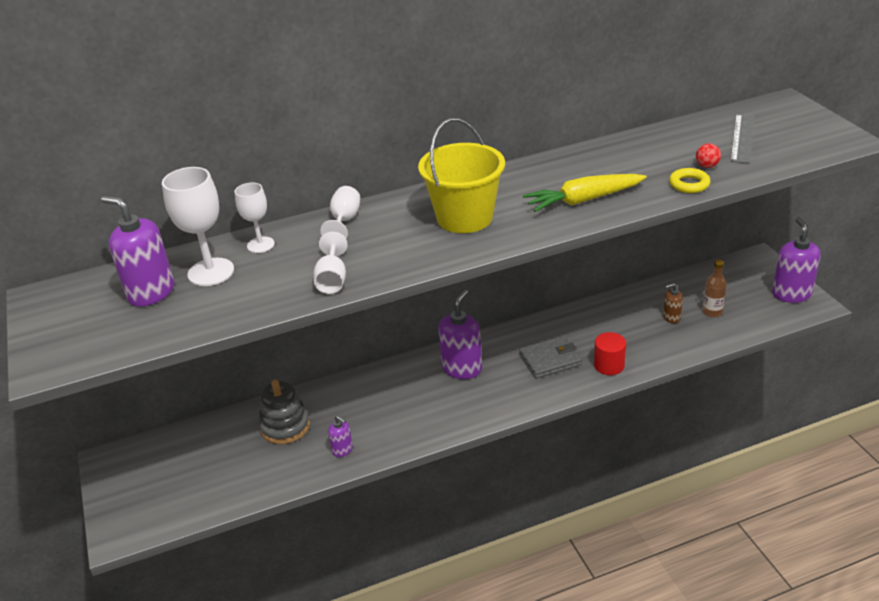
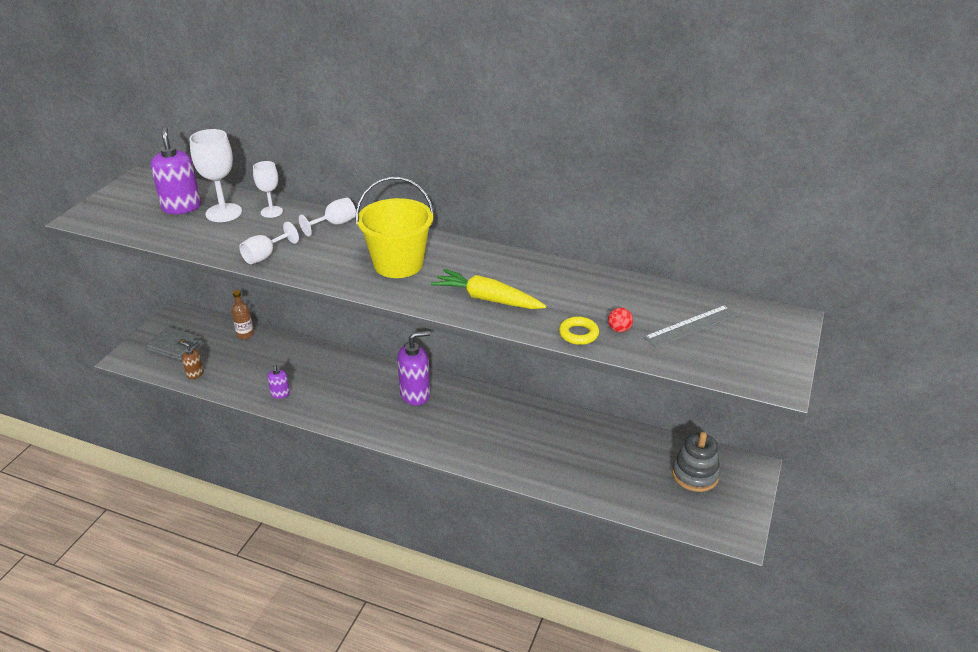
camera: 40 degrees right, 0 degrees up
(285, 426) = (274, 358): grey stacking toy -> grey stacking toy (695, 474)
(550, 360) = (476, 429): grey wallet -> grey wallet (175, 346)
(609, 365) = (507, 461): red cylinder -> none
(671, 317) = (605, 462): brown soap dispenser -> brown soap dispenser (195, 374)
(712, 312) = (643, 480): brown bottle -> brown bottle (245, 335)
(791, 294) = (733, 513): purple soap dispenser -> none

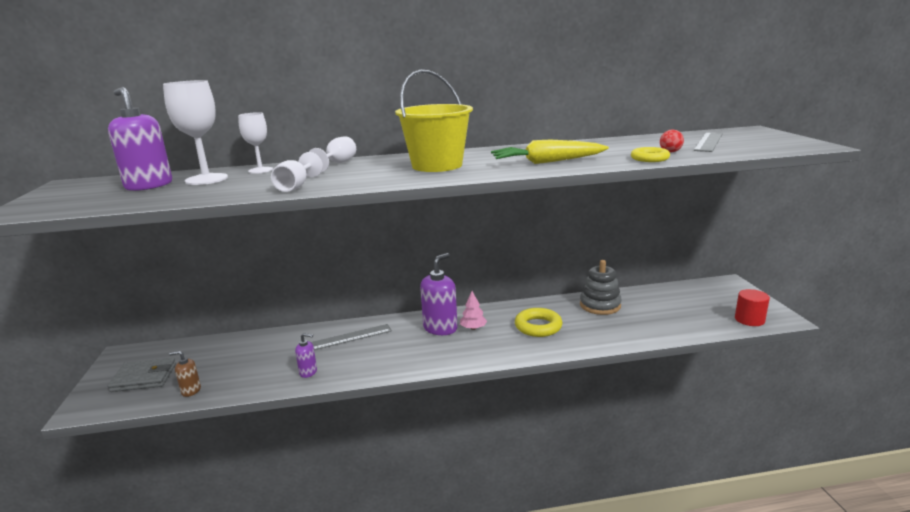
camera: 30 degrees left, 15 degrees down
(245, 335) = (222, 344): brown bottle -> none
(280, 394) = (308, 372): purple soap dispenser -> purple soap dispenser turned 45 degrees counterclockwise
(337, 371) = (349, 337): none -> grey ruler
(441, 407) = (473, 328): none -> pink tree
(496, 432) = (538, 326): none -> yellow ring
(695, 474) = (703, 298): grey stacking toy -> grey stacking toy (600, 305)
(703, 521) = (749, 320): none -> red cylinder

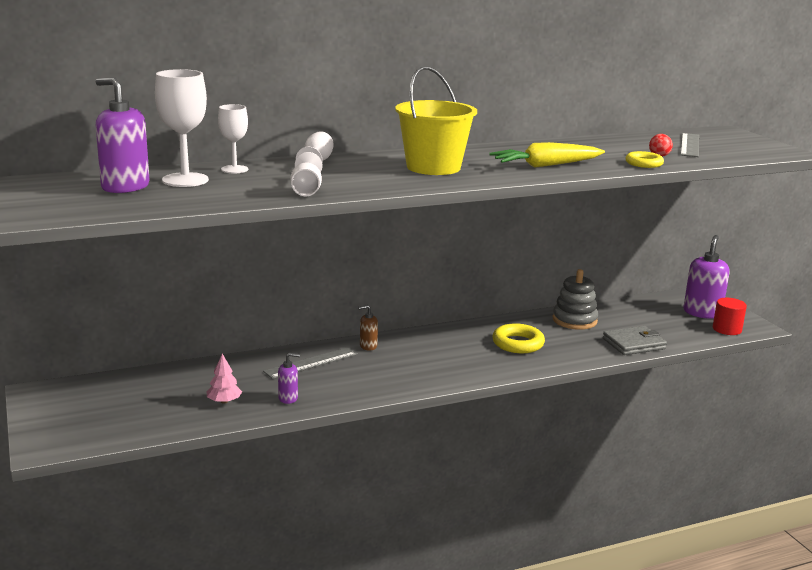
camera: 15 degrees left, 0 degrees up
(144, 378) = (91, 414): grey wallet -> grey wallet (634, 344)
(191, 390) = (162, 423): brown soap dispenser -> brown soap dispenser (368, 346)
(440, 328) = (411, 349): purple soap dispenser -> purple soap dispenser (702, 313)
(473, 328) = (448, 348): pink tree -> pink tree (224, 401)

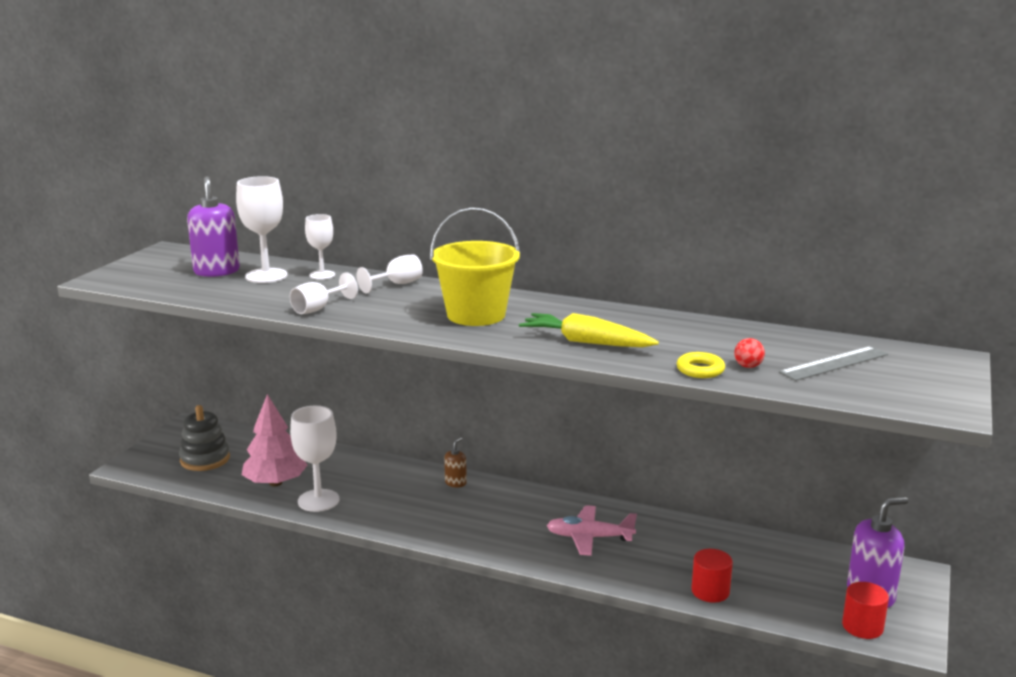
camera: 45 degrees right, 0 degrees up
(224, 401) = (275, 483): pink tree -> pink tree, size x1.96
(288, 398) = (318, 500): purple soap dispenser -> white goblet
(311, 363) = (387, 478): grey ruler -> none
(368, 346) = (455, 483): brown soap dispenser -> brown soap dispenser turned 90 degrees clockwise
(518, 343) = (589, 537): yellow ring -> pink plane
(574, 320) = (695, 539): grey stacking toy -> grey stacking toy (205, 459)
(634, 344) = (710, 591): grey wallet -> red cylinder

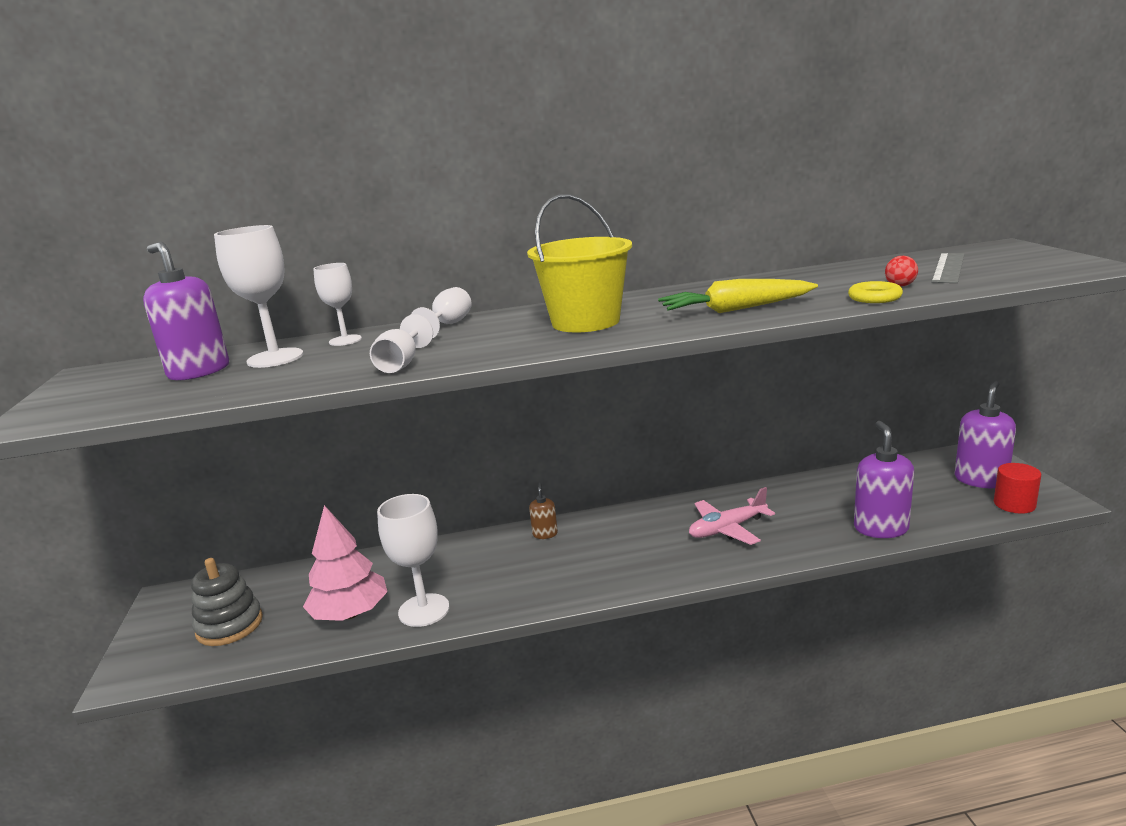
camera: 30 degrees left, 0 degrees up
(710, 591) = (880, 528): red cylinder -> purple soap dispenser

